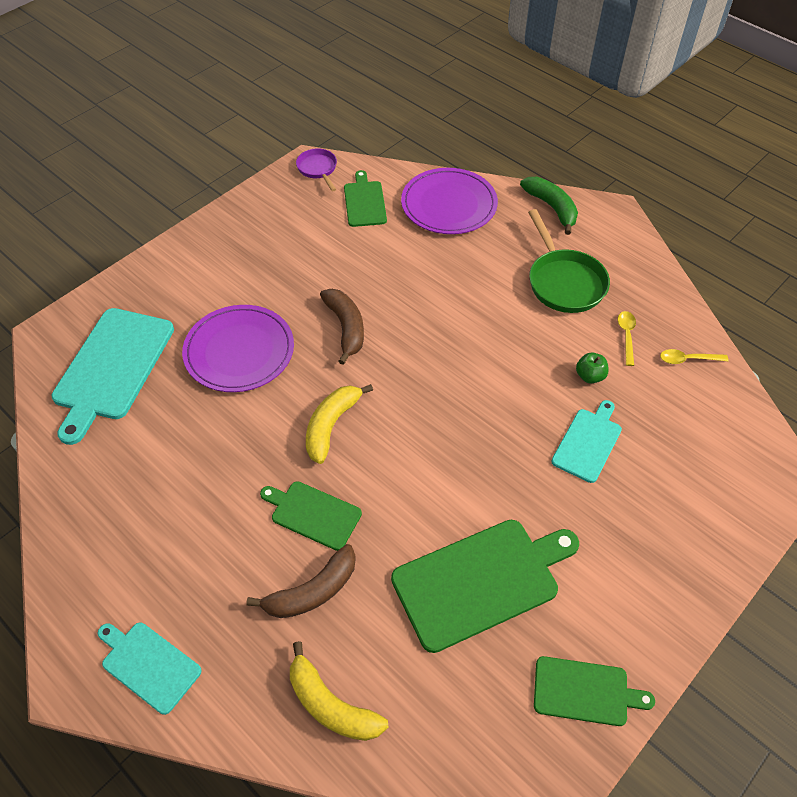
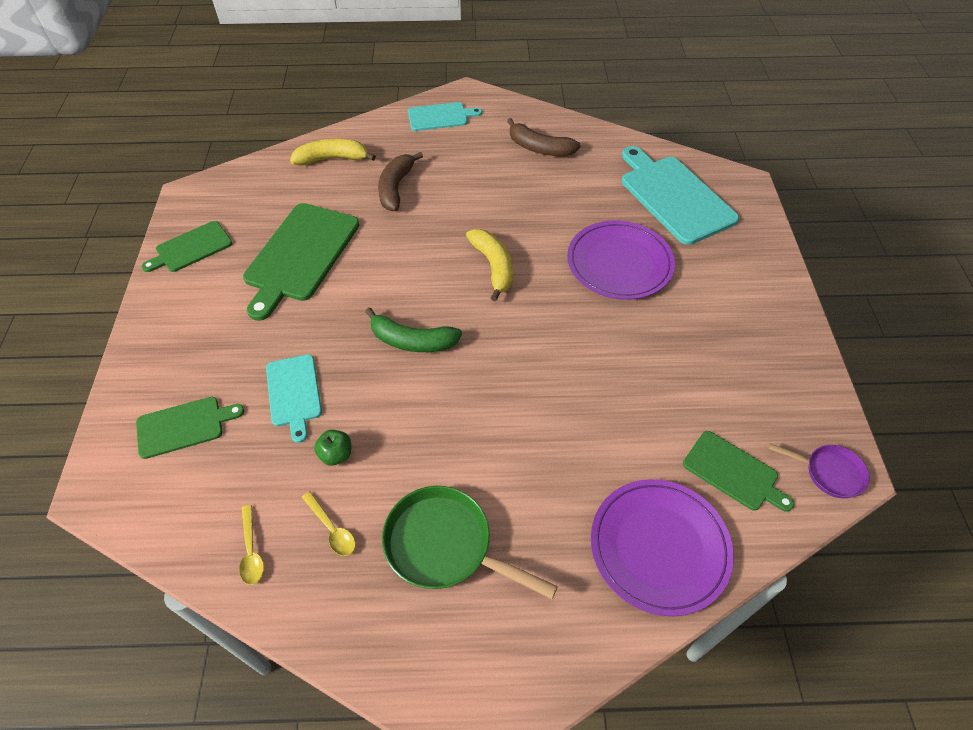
camera: 135 degrees right, 0 degrees up
(313, 514) = (441, 217): green cutting board -> green cutting board (184, 426)
(346, 328) = (575, 337): brown banana -> brown banana (539, 148)
(552, 208) = (554, 653): green banana -> green banana (412, 341)
(687, 359) = (251, 551): yellow spoon -> yellow spoon turned 120 degrees clockwise

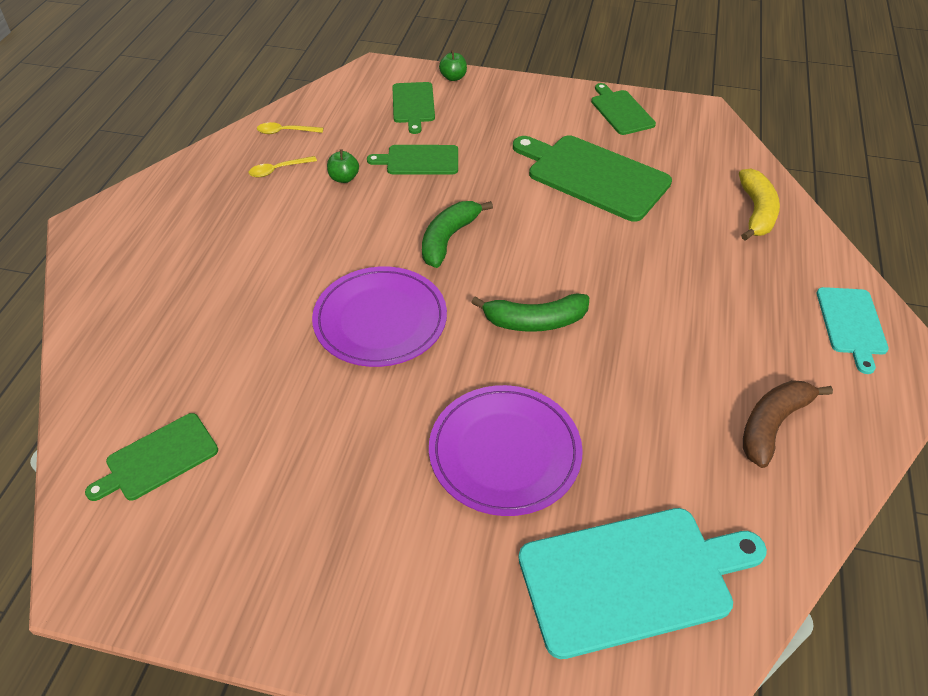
camera: 105 degrees right, 5 degrees down
(122, 400) = (453, 77): none -> green apple
(294, 393) = (419, 160): turquoise cutting board -> green cutting board
(396, 188) = (695, 258): brown banana -> none
(445, 545) = (224, 227): green pan -> none
(493, 267) = (534, 321): yellow banana -> green banana
(659, 547) = (128, 365): purple plate -> purple plate (380, 320)
(829, 473) = (97, 559): purple pan -> none

